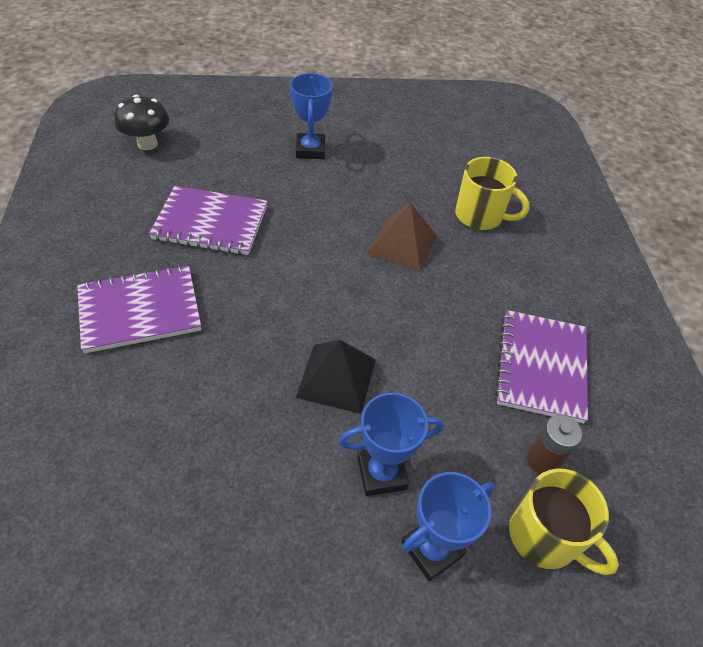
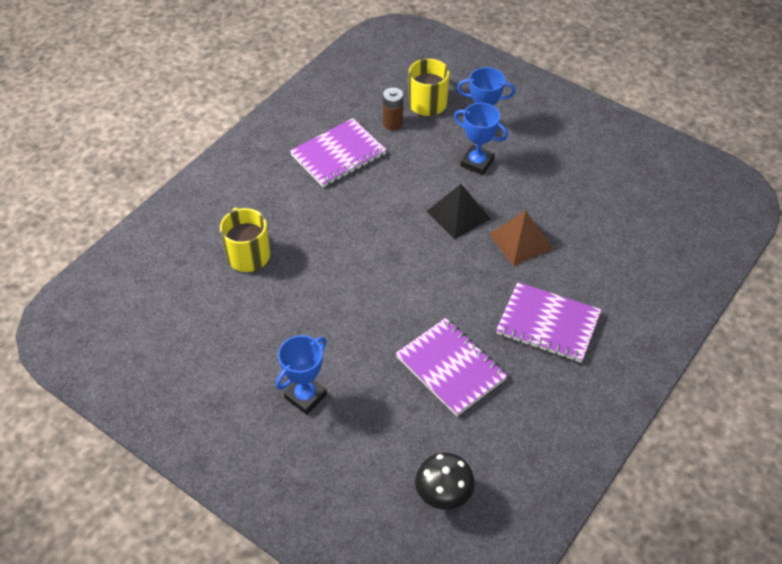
camera: 135 degrees left, 0 degrees up
(402, 244) = (329, 267): brown pyramid -> brown pyramid (520, 241)

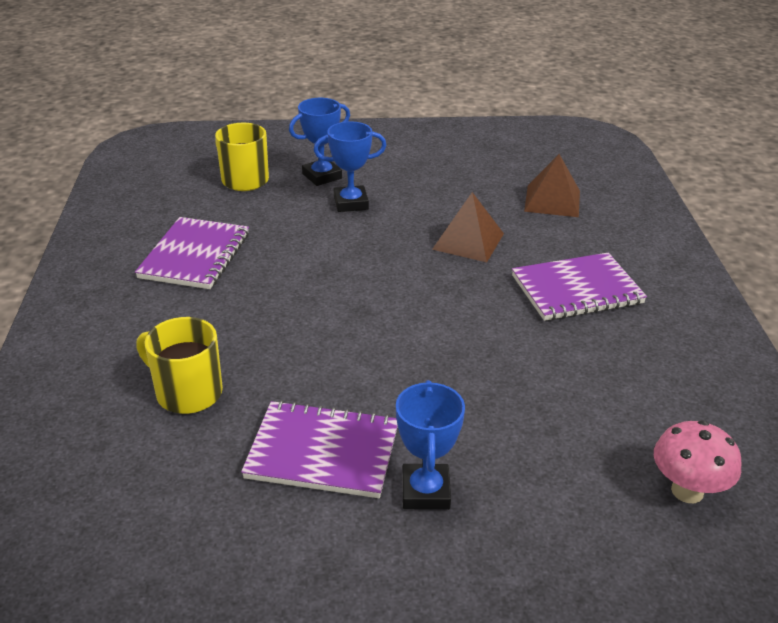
camera: 40 degrees left, 15 degrees down
(393, 123) = (226, 208): brown battery -> none
(443, 496) = (687, 491): black mushroom -> pink mushroom
(451, 368) = (541, 373): purple notebook -> purple notebook (323, 452)
(458, 214) = (383, 248): black pyramid -> none
(624, 240) = (552, 201): none -> brown pyramid

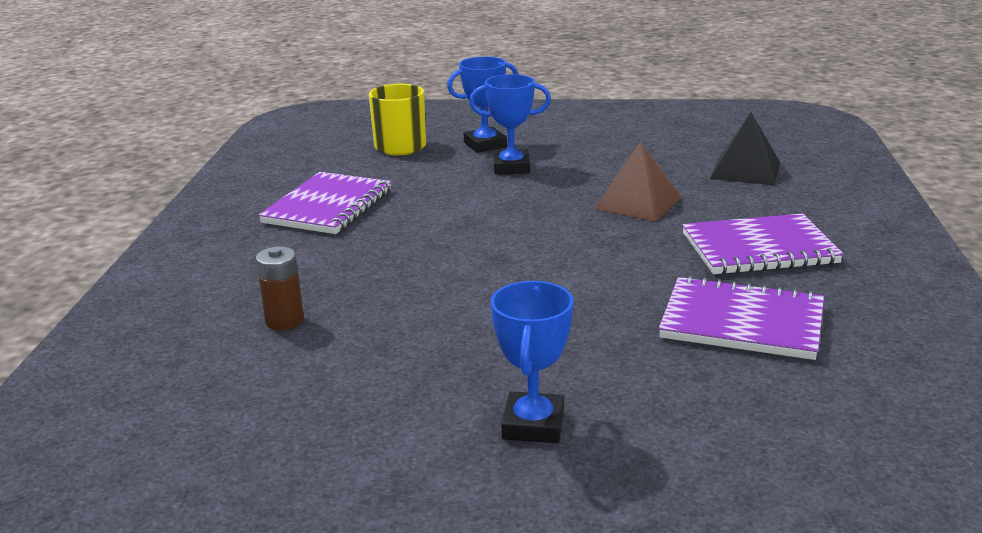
camera: 10 degrees right, 10 degrees down
(187, 392) = (284, 321): yellow mug -> brown battery
(323, 452) = (421, 381): purple notebook -> purple notebook (742, 322)
(552, 201) = (745, 170): brown pyramid -> black pyramid
(687, 491) = (865, 444): pink mushroom -> none

